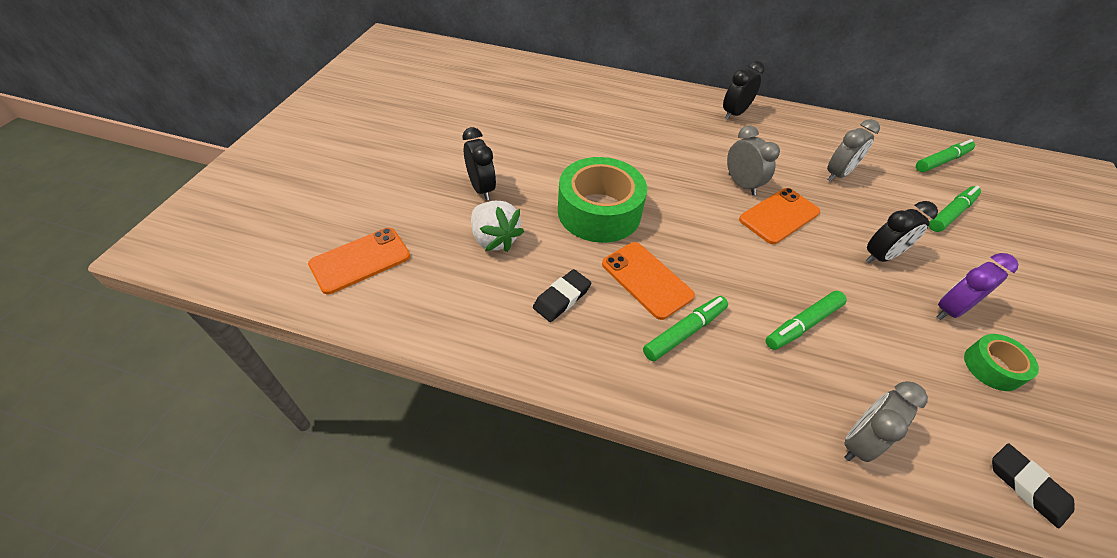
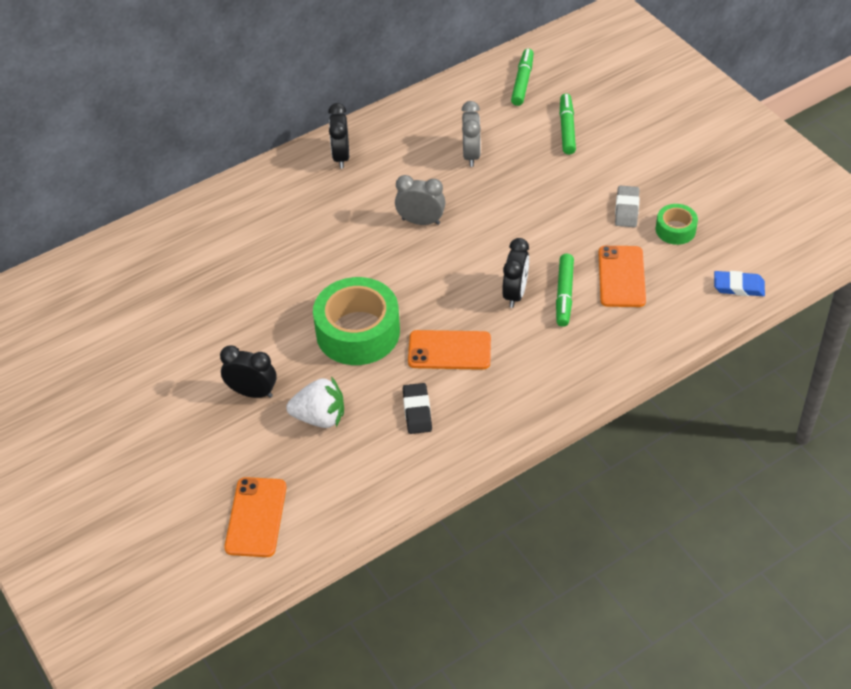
camera: 45 degrees left, 0 degrees up
(684, 332) = (509, 362): green marker -> none
(779, 216) = (472, 226): orange phone -> orange phone (621, 277)
(858, 441) = (653, 336): grey clock -> none
(881, 256) = (559, 203): black clock -> black clock (515, 293)
(950, 310) = (626, 209): purple clock -> grey eraser
(1026, 486) = (738, 286): black eraser -> blue eraser

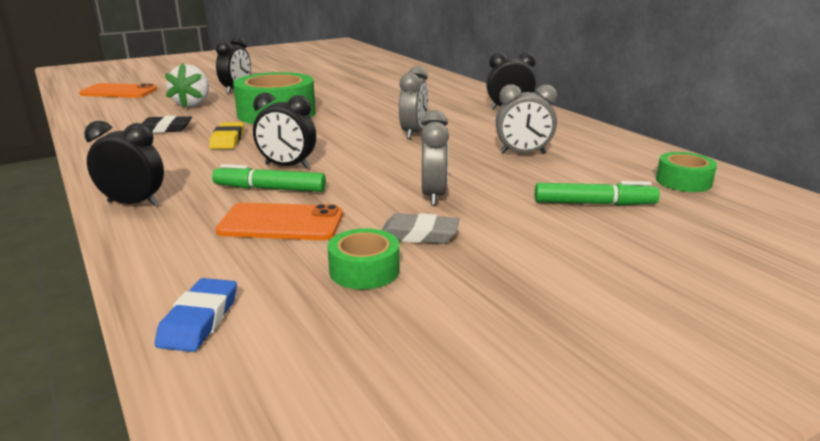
camera: 90 degrees right, 25 degrees down
(449, 350) = (227, 140): orange phone -> yellow eraser
(522, 82) = (683, 181): green marker -> green tape
(564, 204) = (433, 195): none -> grey clock
(603, 367) = (133, 203): none -> black clock

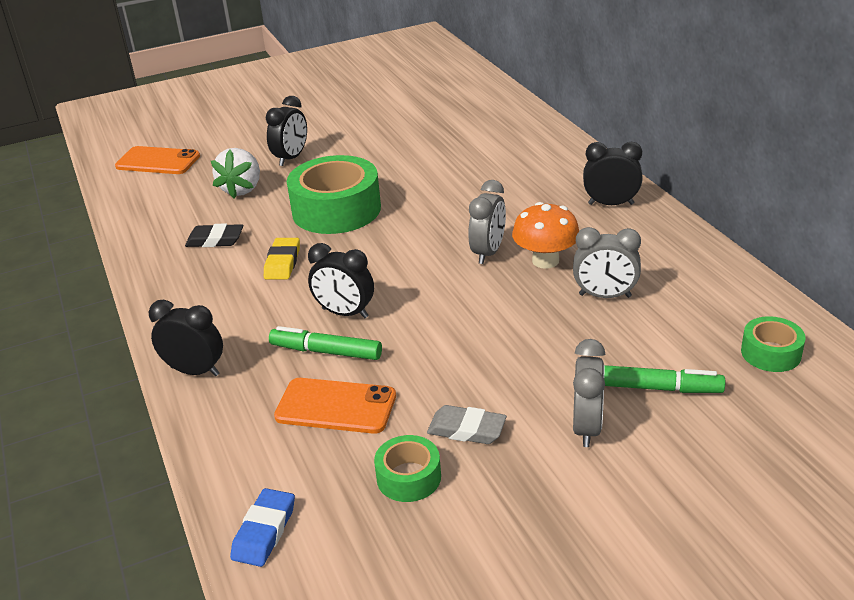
camera: 10 degrees right, 10 degrees up
(433, 195) = (491, 368): grey clock -> grey clock (587, 427)
(464, 136) = (545, 260): none -> orange mushroom

